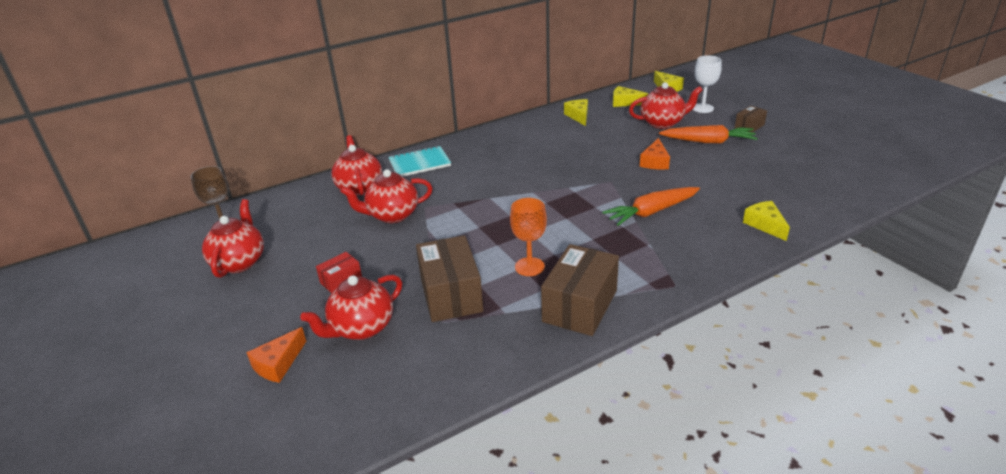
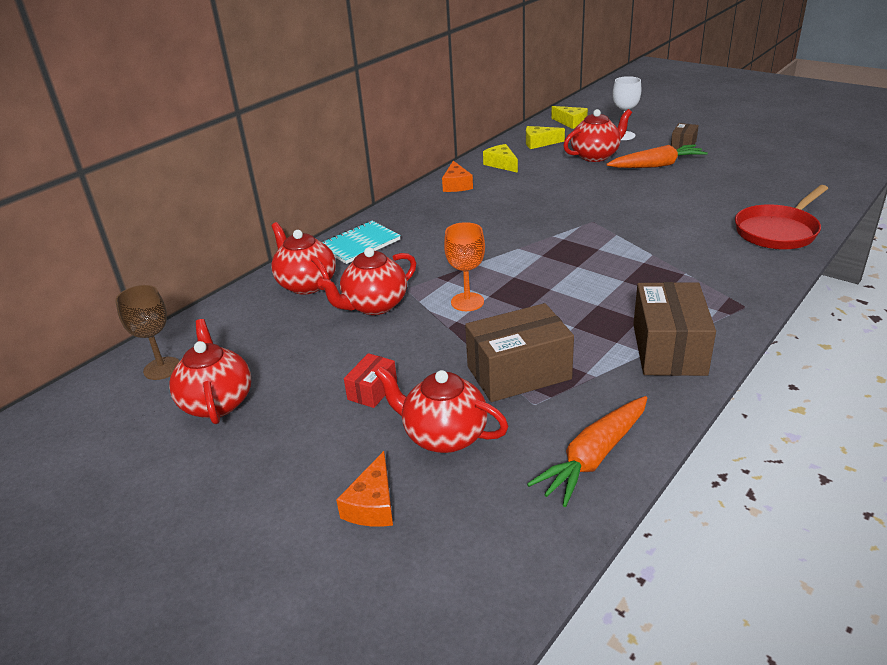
camera: 20 degrees left, 0 degrees up
(361, 328) = (443, 436): red teapot -> red teapot turned 90 degrees clockwise
(451, 294) = (518, 373): brown box -> brown box turned 75 degrees counterclockwise
(529, 267) = (581, 323): orange goblet -> orange goblet (467, 302)
(651, 212) = (659, 242): orange carrot -> orange carrot (593, 457)
(655, 162) = (621, 194): orange cheese -> orange cheese (456, 185)
(765, 225) = (778, 231): yellow cheese -> red pan

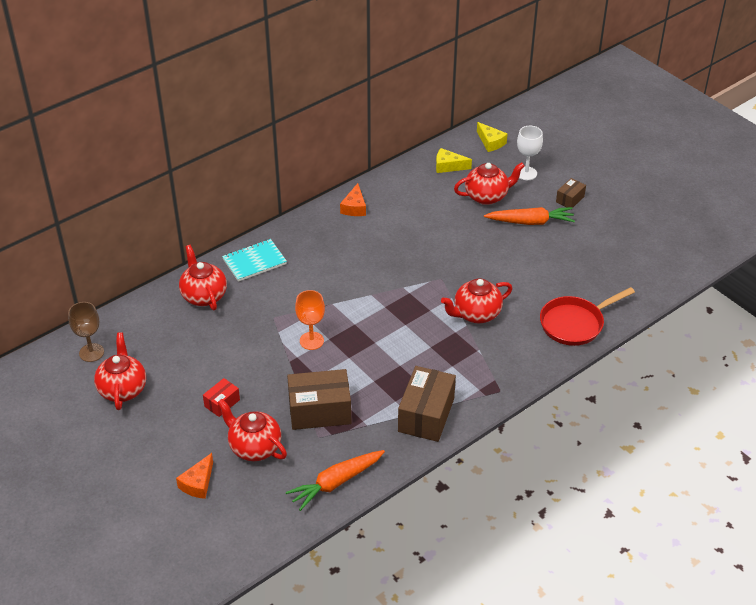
camera: 10 degrees right, 10 degrees up
(374, 306) = (246, 329): red teapot -> red teapot (476, 314)
(501, 164) = (403, 188): yellow cheese -> none

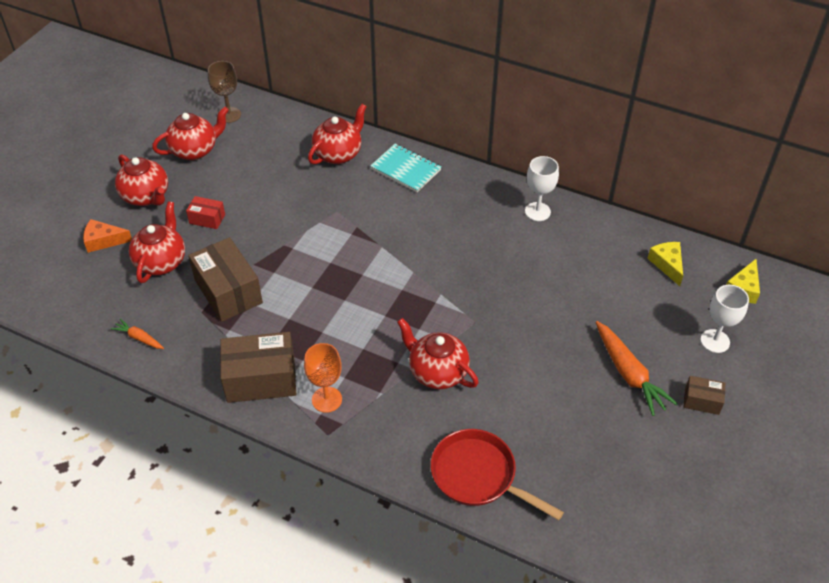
camera: 65 degrees right, 5 degrees up
(311, 341) = (320, 250): orange goblet -> orange goblet (327, 399)
(336, 483) = (139, 338): orange carrot -> orange carrot, size x0.53
(354, 207) = (537, 211): orange cheese -> white goblet
(487, 196) = (642, 317): red teapot -> red teapot (146, 196)

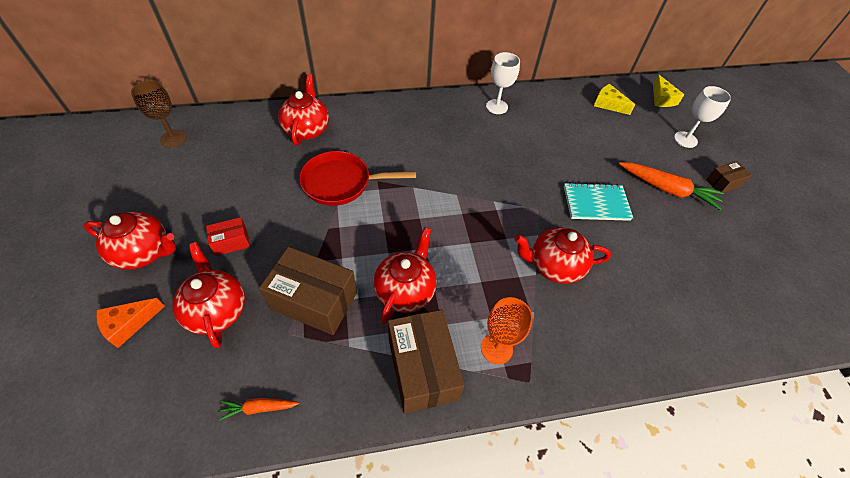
camera: 40 degrees left, 5 degrees up
(195, 150) = (163, 184): red teapot -> red teapot (405, 291)
(261, 379) = (422, 368): brown box -> brown box turned 60 degrees counterclockwise
(406, 169) = (373, 118): turquoise notebook -> turquoise notebook (596, 203)
(478, 475) = (667, 334): red pan -> red pan (341, 183)

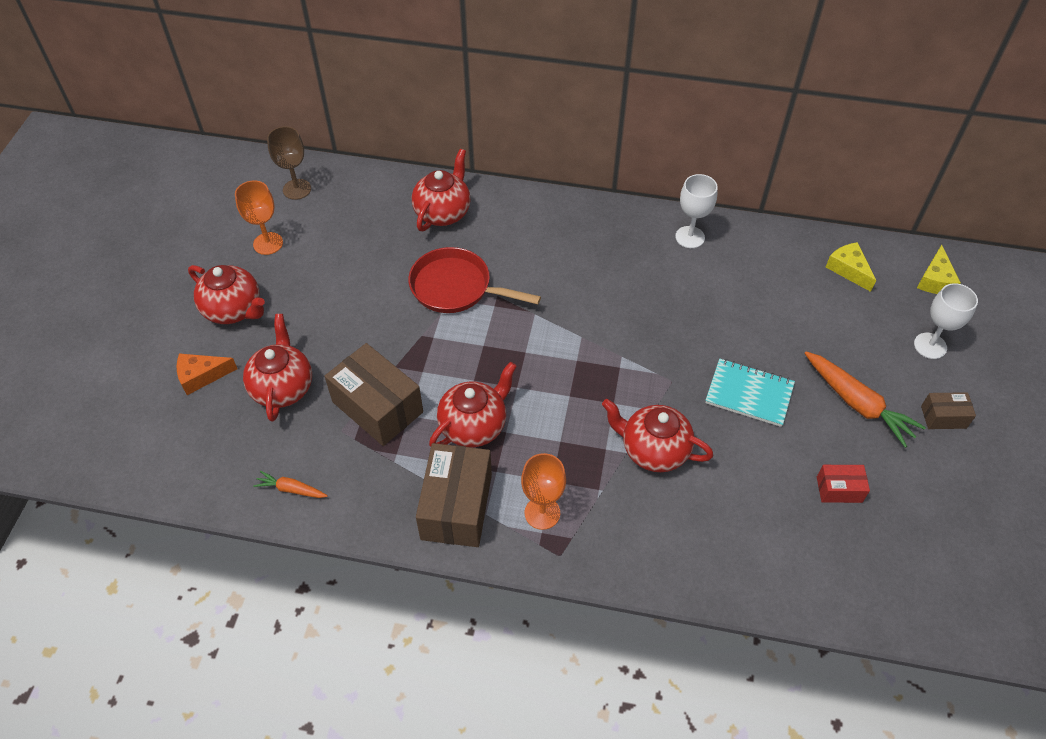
camera: 25 degrees right, 0 degrees up
(160, 187) = (268, 243): none -> orange goblet
(231, 242) = (318, 322): red box -> red box (839, 489)

